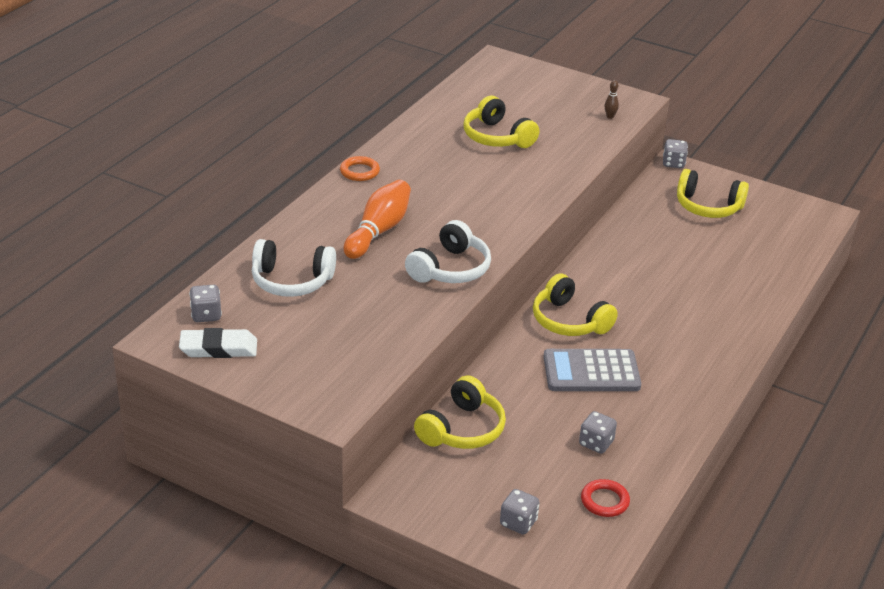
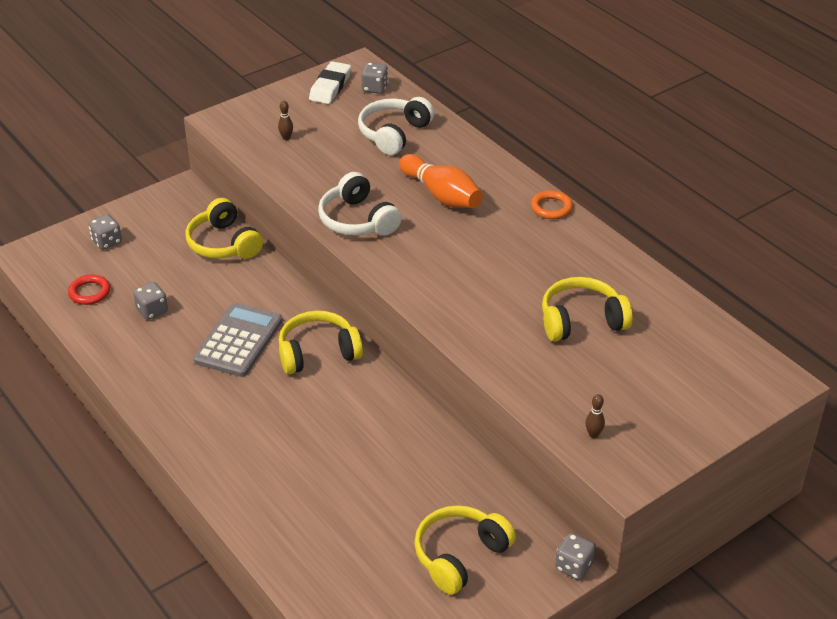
camera: 115 degrees right, 5 degrees up
(340, 351) = (286, 138): none -> brown bowling pin

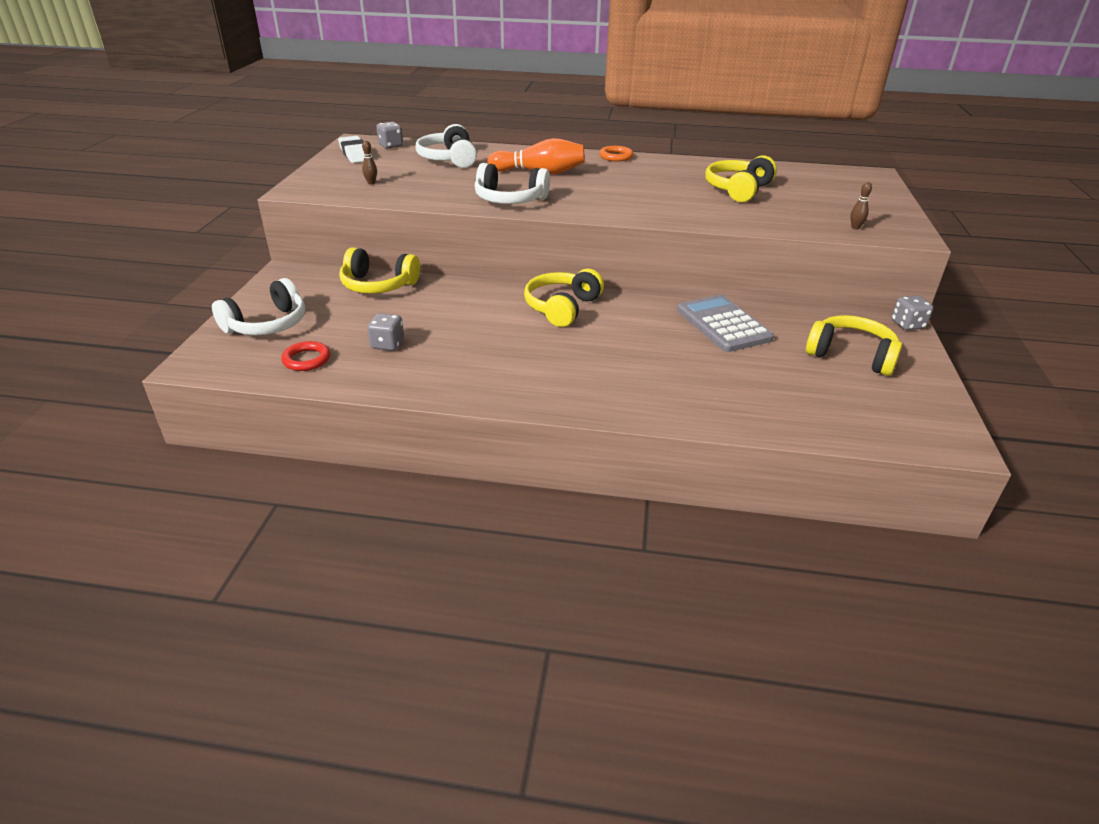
camera: 45 degrees left, 5 degrees down
(107, 242) = (267, 324): grey dice -> white headphones
(238, 340) = (492, 328): grey calculator -> grey calculator (723, 324)
(460, 556) = (851, 355): yellow headphones -> yellow headphones turned 120 degrees clockwise

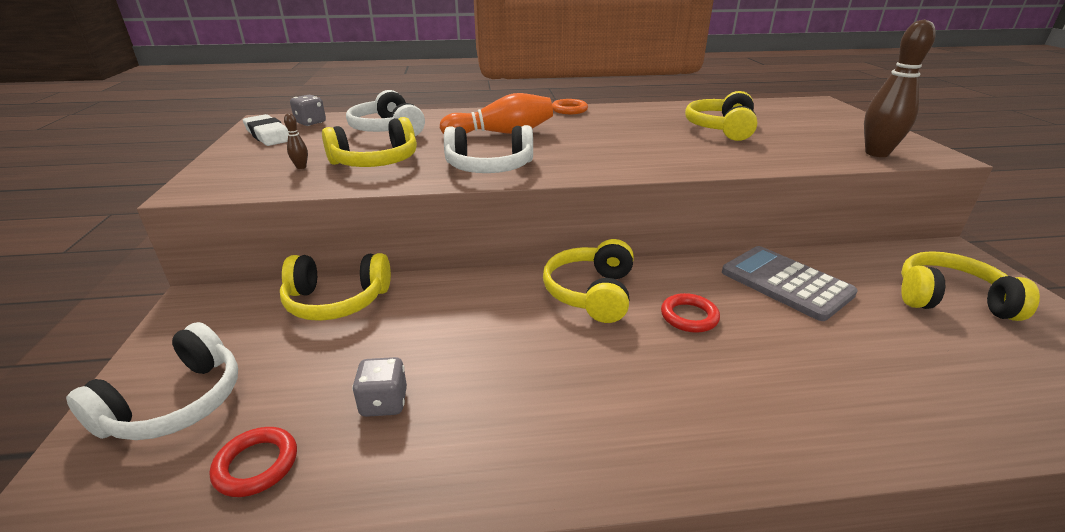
camera: 15 degrees left, 5 degrees down
(427, 185) = (376, 162): none -> yellow headphones
(624, 333) = (689, 316): none -> red ring
(855, 228) = (876, 153): brown bowling pin -> brown bowling pin, size x2.42
(907, 325) = (956, 250): grey dice -> none

